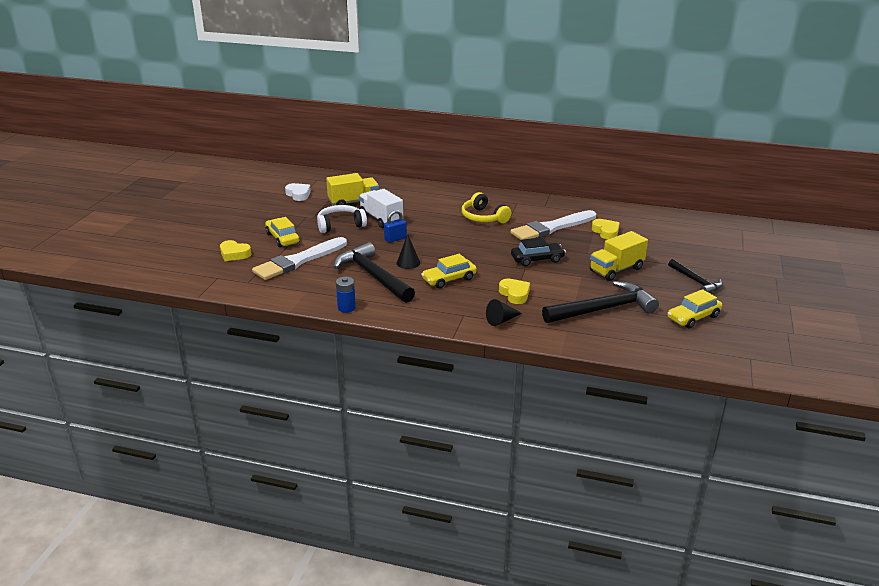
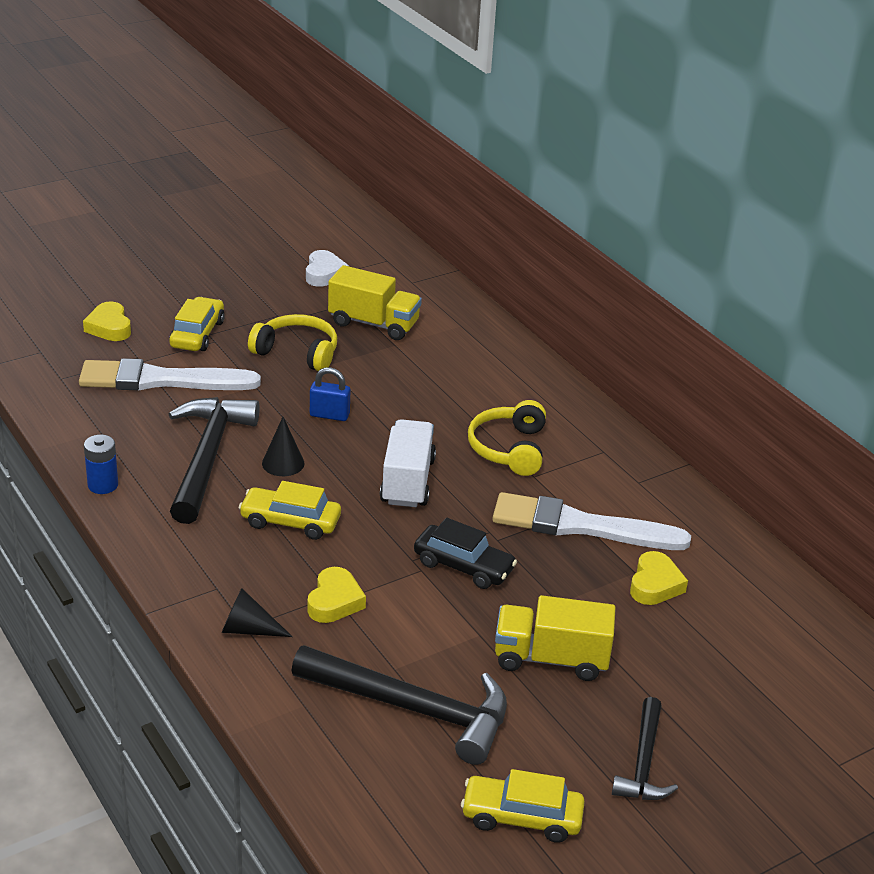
camera: 40 degrees right, 5 degrees up
(340, 225) = (297, 352): white headphones -> yellow headphones
(381, 219) = (364, 372): white truck -> white truck (407, 481)

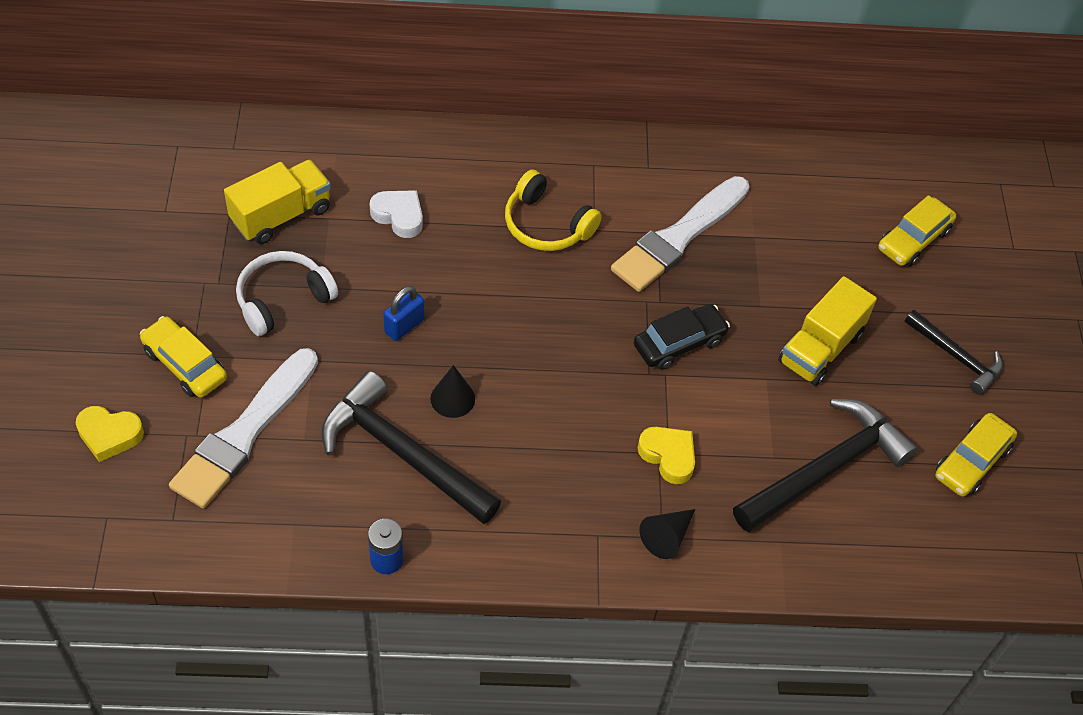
camera: 60 degrees left, 20 degrees up
(290, 522) = (542, 435): yellow car -> yellow car (913, 239)
(297, 352) = (283, 299): yellow headphones -> white headphones
(324, 273) = (160, 207): white heart -> white heart (399, 216)
(407, 481) = (542, 320): white truck -> none
(655, 584) = (776, 234): yellow heart -> none

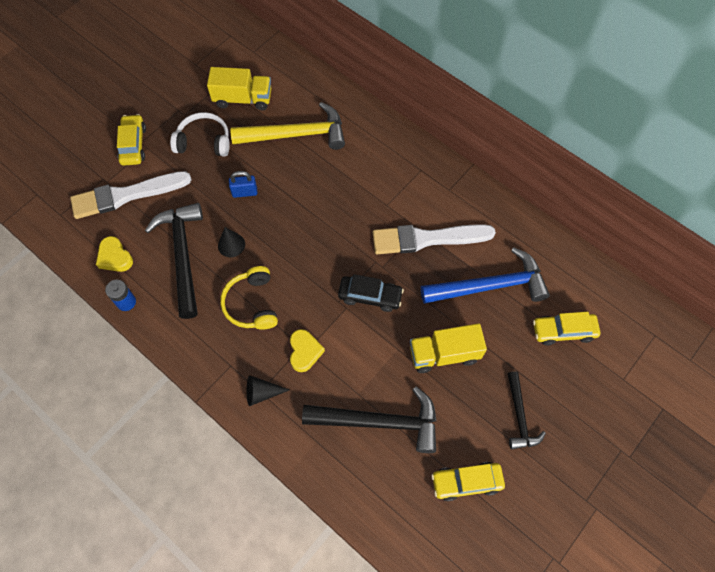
camera: 45 degrees right, 10 degrees up
(109, 435) = (73, 156): yellow heart -> yellow heart (115, 257)
(399, 216) = (296, 134): white heart -> yellow hammer
(546, 225) = (364, 186): yellow headphones -> yellow headphones (252, 304)
(795, 243) = (490, 286): none -> blue hammer

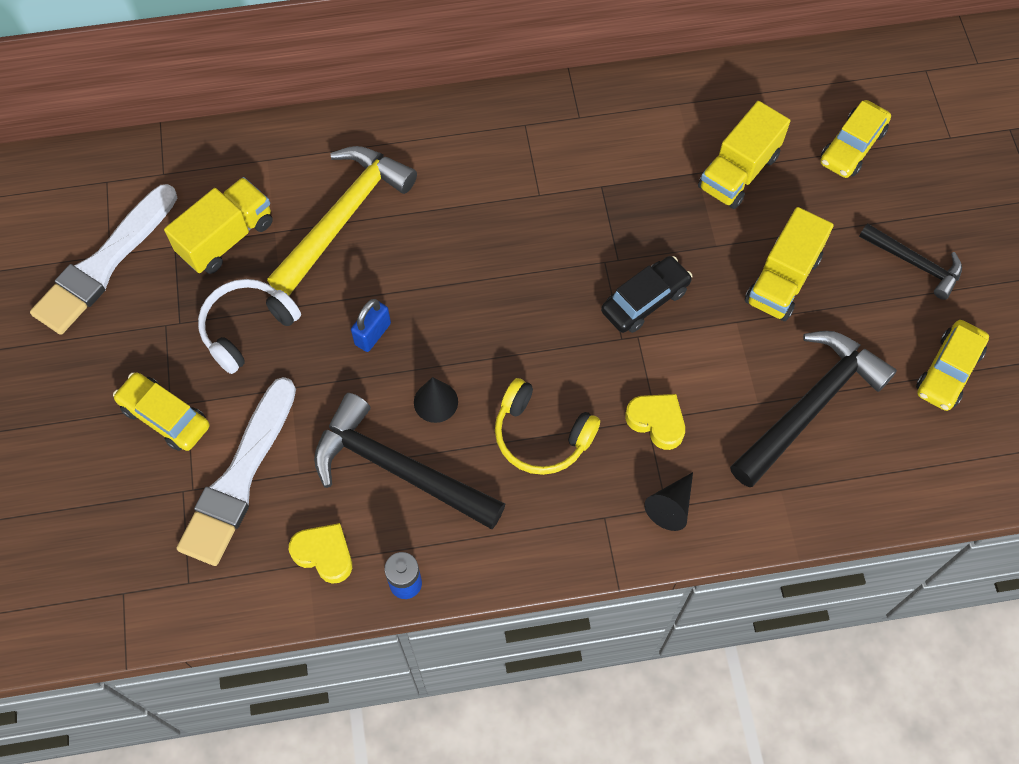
camera: 50 degrees left, 0 degrees up
(115, 257) = (324, 554): yellow heart -> yellow heart turned 150 degrees counterclockwise
(427, 239) = (623, 187): white brush -> white brush (104, 264)
(490, 286) = (738, 172): blue hammer -> yellow truck

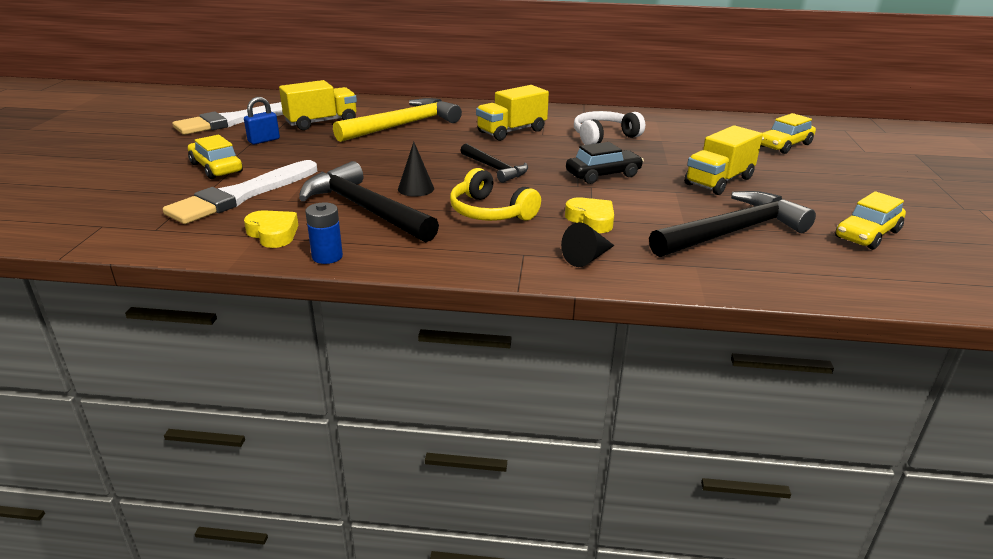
camera: 15 degrees right, 35 degrees down
(247, 328) = (305, 148): white headphones -> white headphones (604, 137)
(373, 334) = (390, 161): blue padlock -> blue padlock (264, 140)
(738, 172) = (693, 143): yellow truck -> yellow truck (511, 131)
(915, 263) = (835, 189): black hammer -> black hammer (495, 168)

